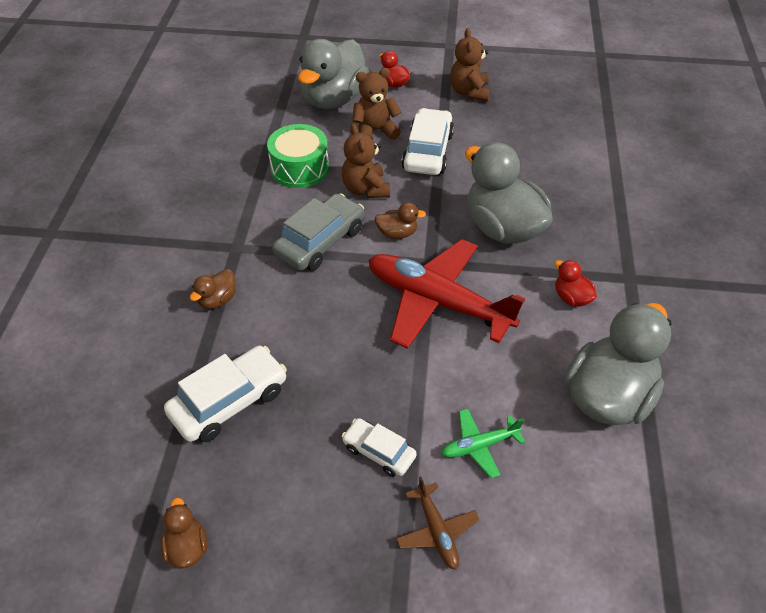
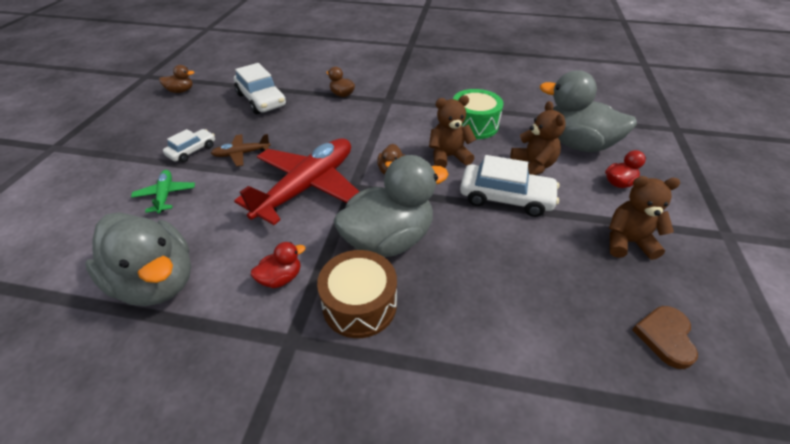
camera: 95 degrees right, 5 degrees down
(320, 241) = (388, 133): grey car -> none
(436, 531) = (121, 170): brown plane -> brown plane (241, 154)
(554, 92) = (665, 337): none -> brown heart
(581, 240) = (359, 304): none -> brown drum

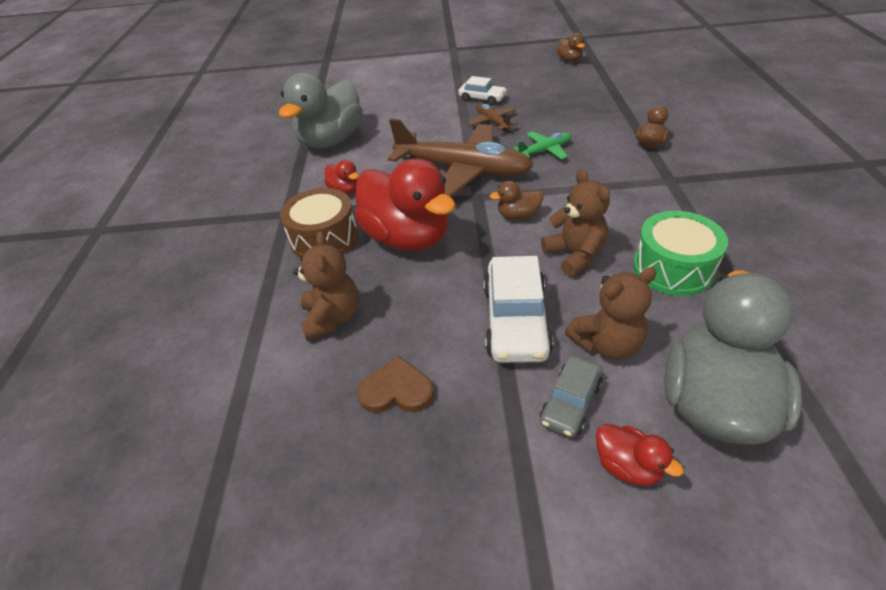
camera: 80 degrees right, 0 degrees up
(165, 195) = (420, 109): green plane -> green plane (545, 151)
(261, 100) = (591, 101): white car -> none
(307, 187) = (463, 170): red plane -> brown plane
(388, 239) = (407, 238): grey duck -> red duck
(577, 191) = (570, 402): none -> grey car
(627, 242) = (475, 467): brown teddy bear -> brown teddy bear (332, 318)
(665, 337) = (310, 497): brown heart -> brown heart (396, 390)

